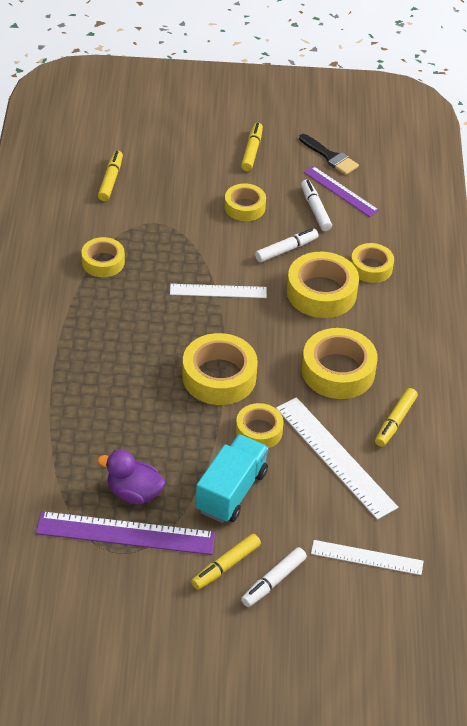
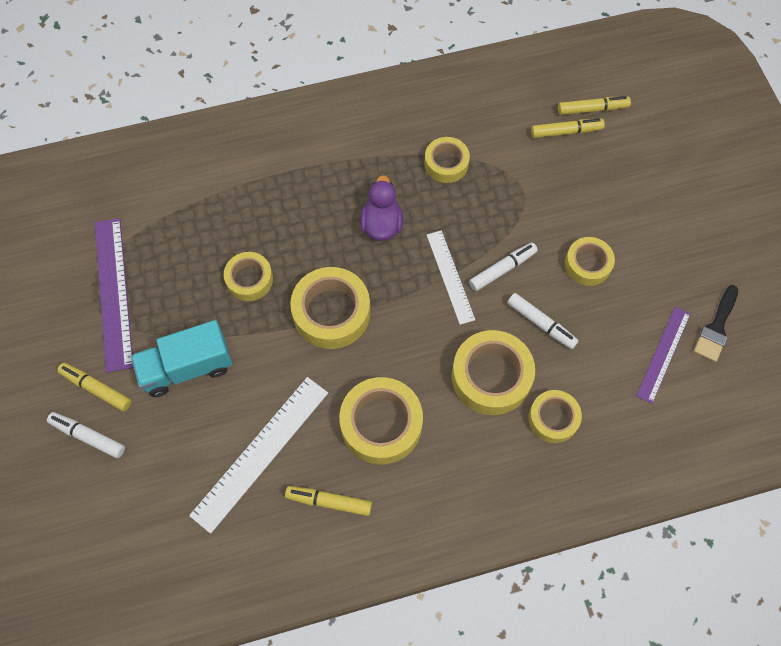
camera: 75 degrees right, 20 degrees up
(134, 493) = (162, 284): purple duck -> purple duck (381, 225)
(231, 491) = (187, 367): turquoise truck -> turquoise truck turned 150 degrees clockwise
(251, 151) = (681, 245): yellow marker -> yellow marker (592, 109)
(259, 431) = (272, 370): yellow tape -> yellow tape (249, 279)
(315, 210) = (619, 335): white marker -> white marker (502, 269)
(367, 557) = (138, 517): white ruler -> none

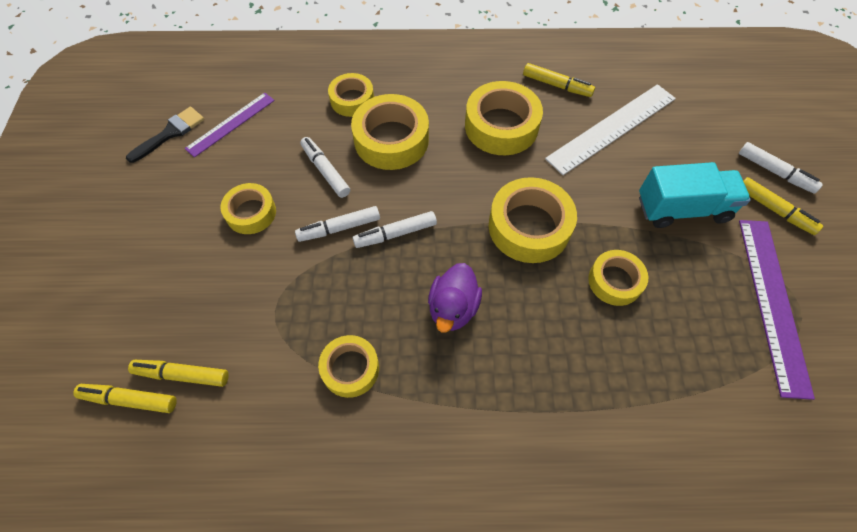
camera: 165 degrees left, 5 degrees down
(450, 276) = (396, 234): white ruler -> white marker

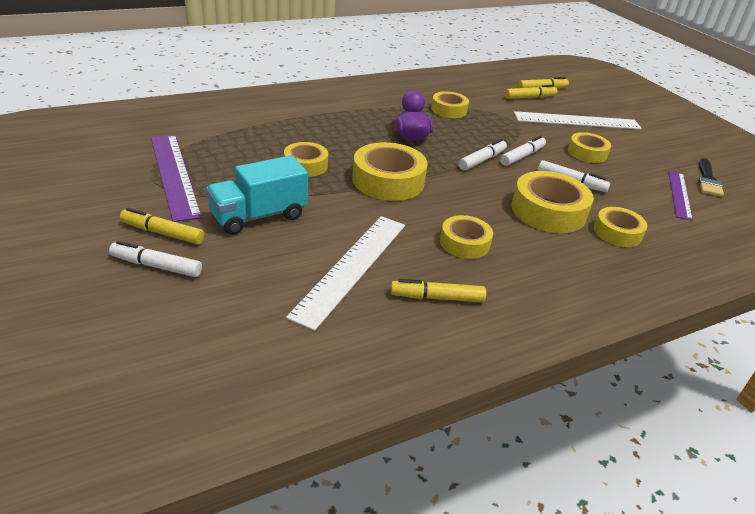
camera: 150 degrees right, 25 degrees down
(182, 285) = (577, 121): none -> white ruler
(501, 126) = (464, 243): yellow tape -> yellow tape, size x0.61

